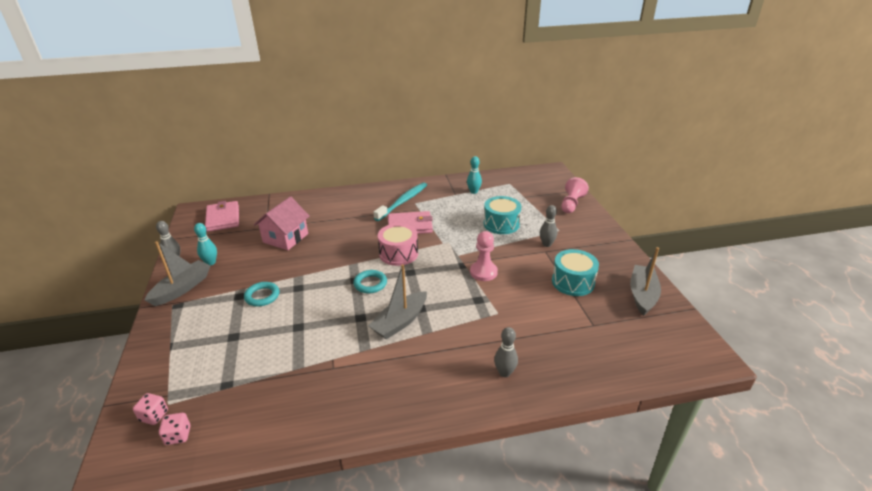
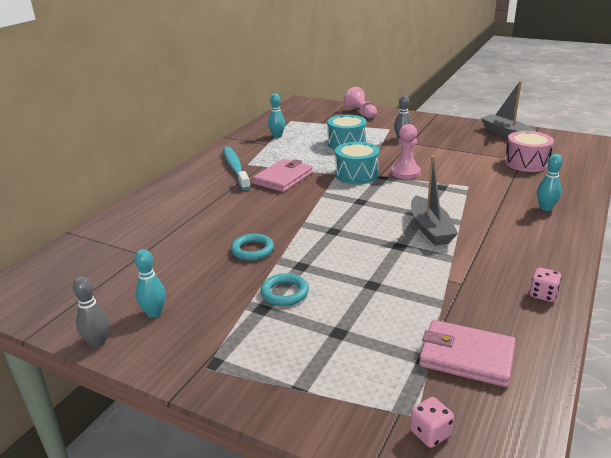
camera: 50 degrees left, 5 degrees down
(178, 436) = (484, 419): pink dice -> pink dice (543, 294)
(182, 288) = (179, 351): grey boat -> none
(223, 218) = (62, 278): pink wallet -> pink wallet (466, 356)
(285, 238) = (189, 247): pink house -> none
(370, 284) = (351, 225): turquoise ring -> turquoise ring (252, 250)
(398, 253) = (322, 197): pink drum -> pink drum (526, 163)
(504, 372) = (545, 208): grey bowling pin -> turquoise bowling pin
(573, 282) = (463, 148): turquoise drum -> turquoise drum (356, 174)

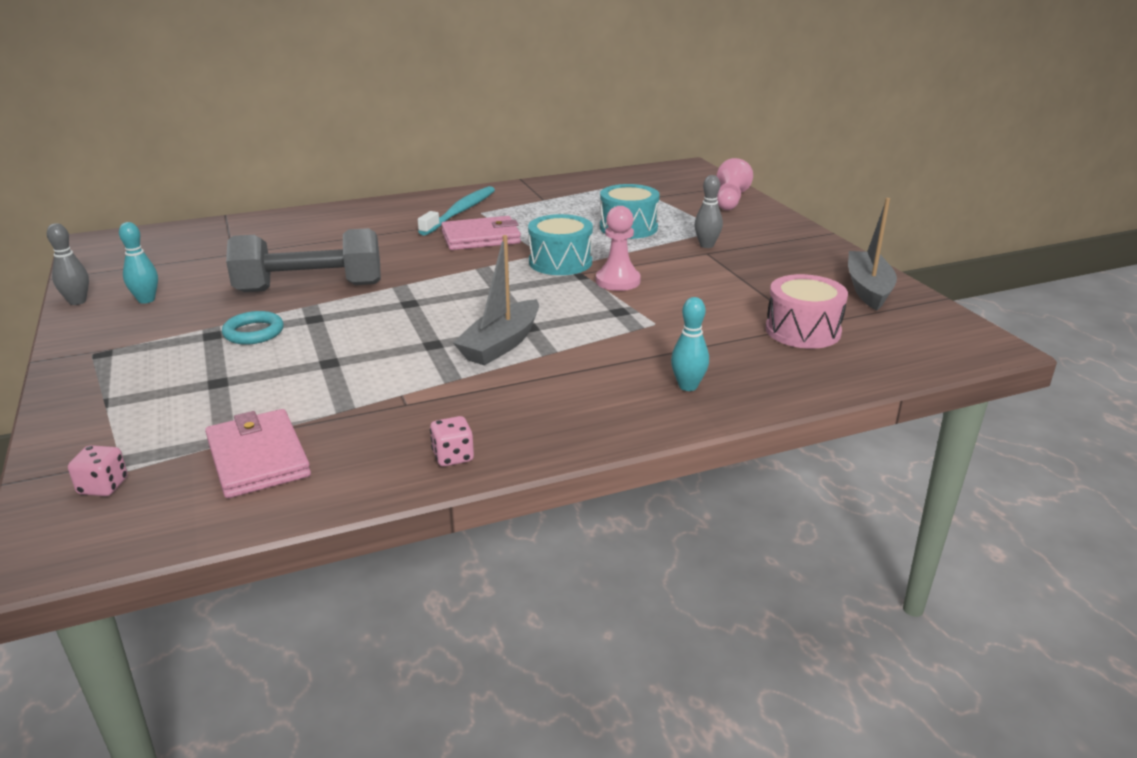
camera: 40 degrees right, 0 degrees up
(252, 250) = (310, 288): turquoise ring -> grey dumbbell
(277, 136) = (572, 195): turquoise bowling pin -> none

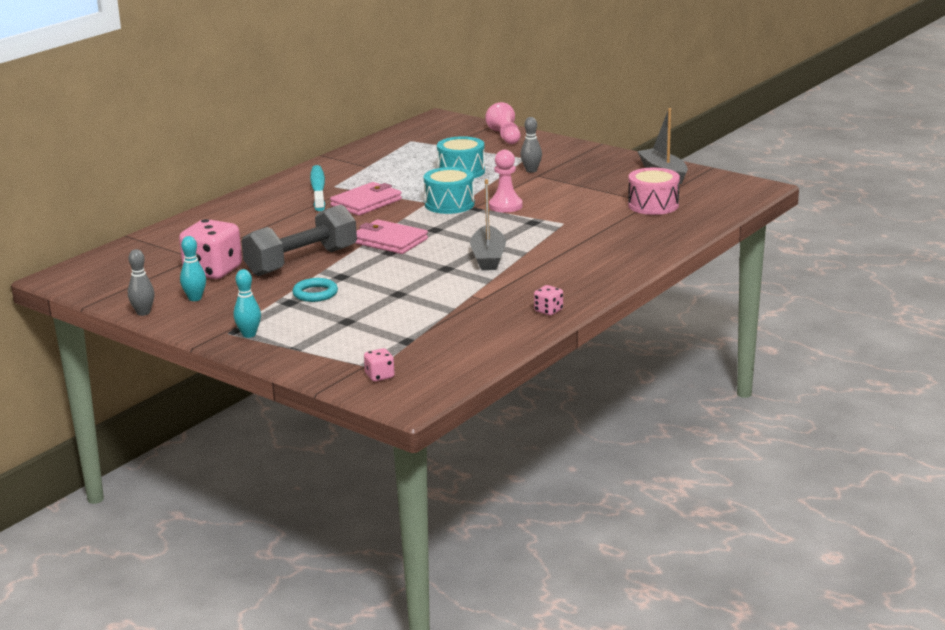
camera: 30 degrees left, 5 degrees down
(218, 273) = (213, 271): none -> pink dice
(258, 458) = (443, 342): pink wallet -> pink wallet (389, 241)
(688, 386) = (626, 248): turquoise bowling pin -> turquoise bowling pin (249, 334)

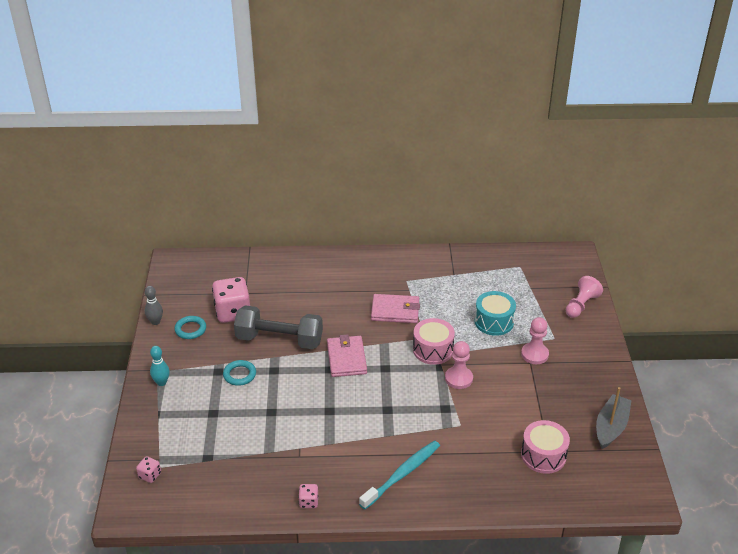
camera: 50 degrees right, 15 degrees up
(195, 298) = (190, 329): turquoise bowling pin -> turquoise ring
(318, 189) = (393, 277): turquoise toothbrush -> turquoise toothbrush (402, 474)
(449, 204) = (433, 350): turquoise drum -> pink drum
(488, 257) = (366, 421): grey boat -> none
(531, 170) = (534, 354): grey bowling pin -> pink pawn

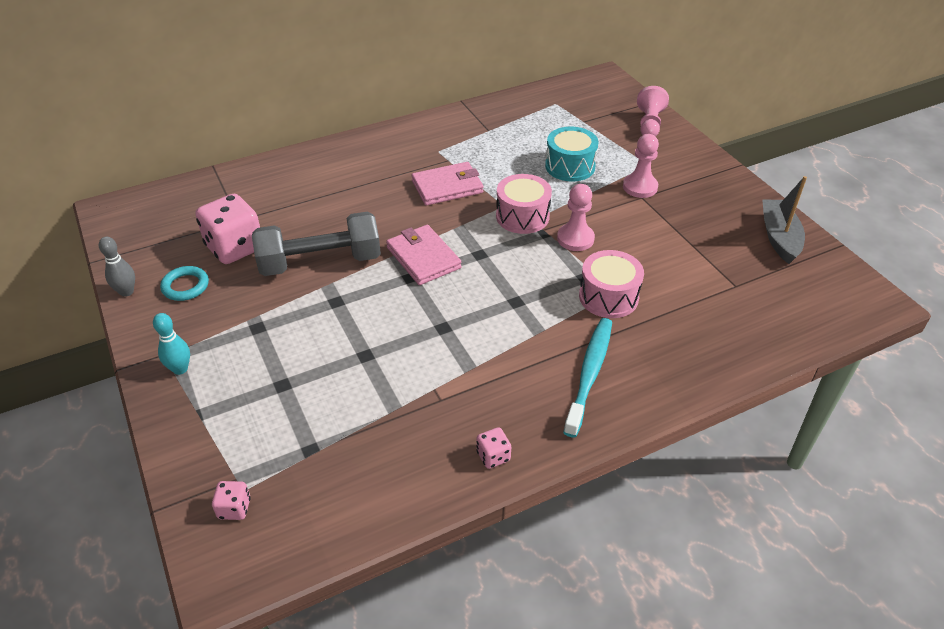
camera: 25 degrees left, 5 degrees up
(239, 375) = (291, 322): turquoise ring -> none
(543, 455) = (734, 292): pink drum -> pink drum (608, 297)

